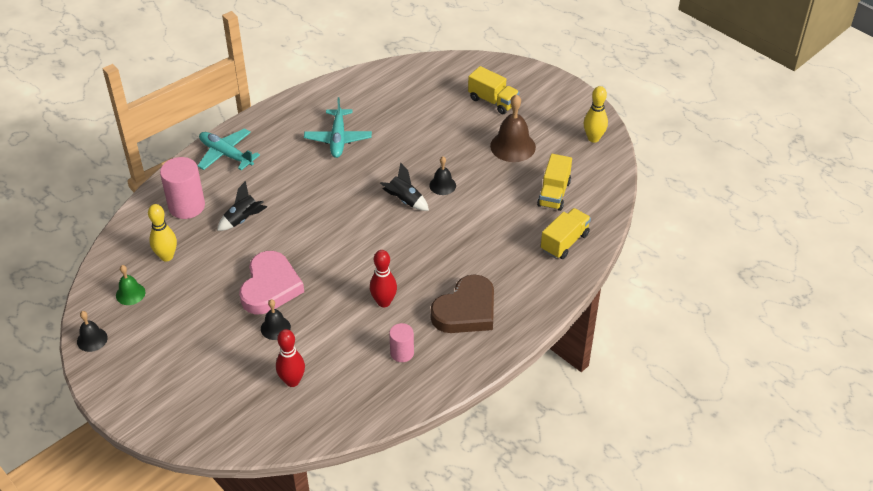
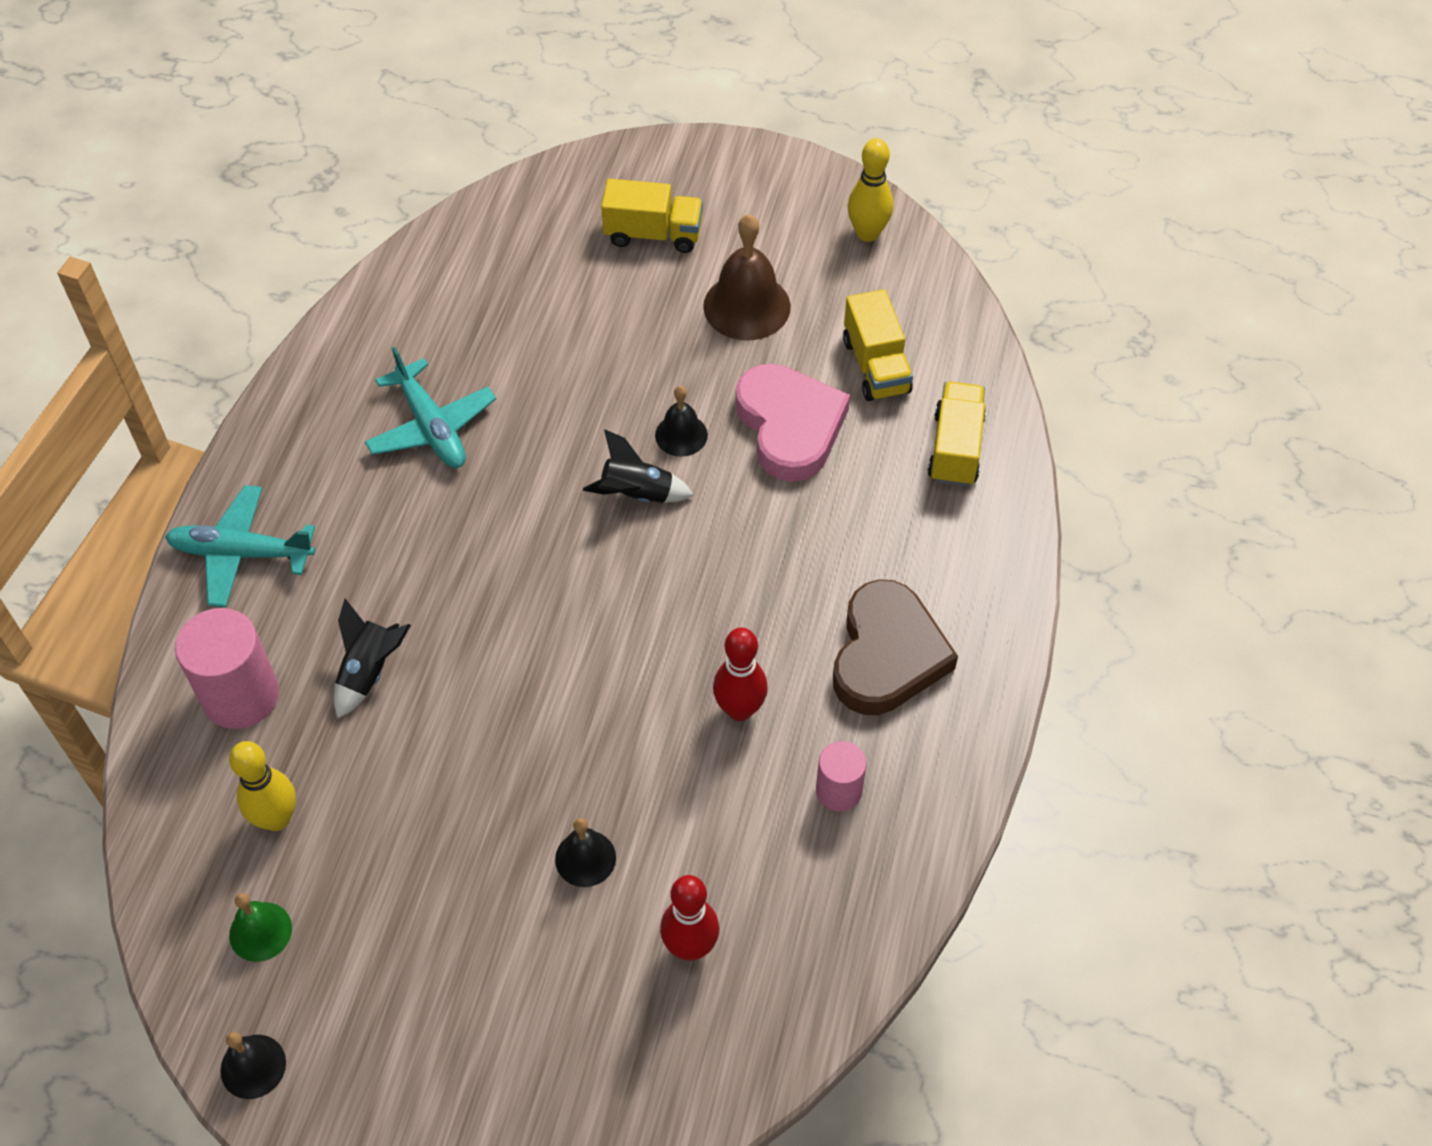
camera: 30 degrees left, 10 degrees up
(270, 287) = (518, 782): pink heart -> pink heart (790, 426)

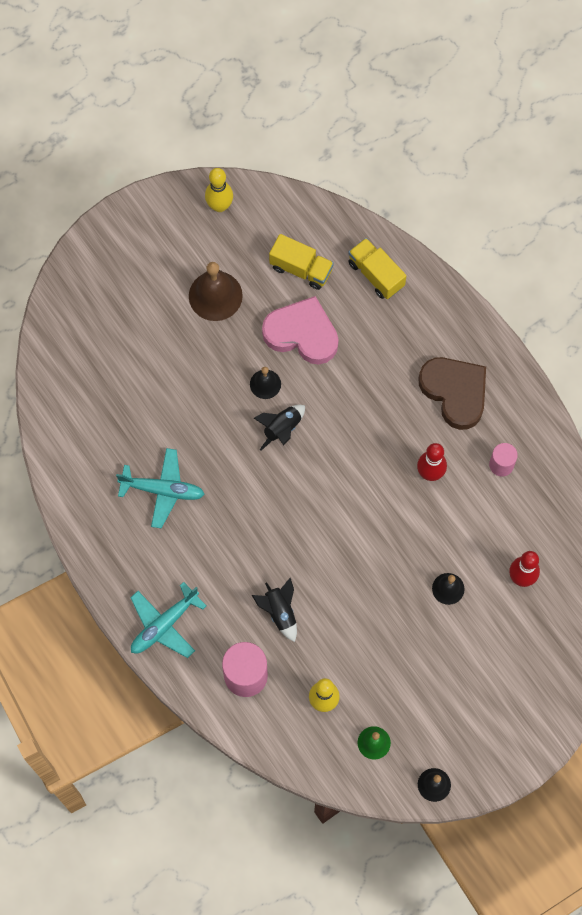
camera: 50 degrees left, 15 degrees up
(653, 234) = (131, 302): yellow truck -> none

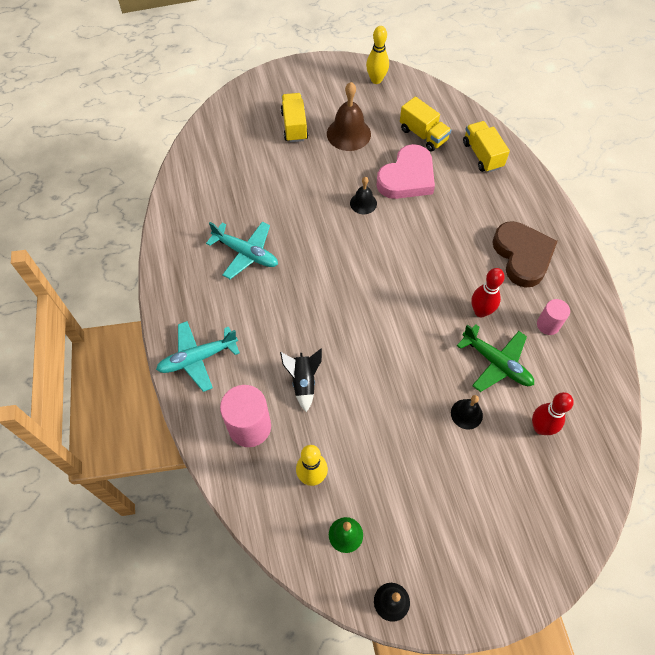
camera: 20 degrees right, 10 degrees down
(148, 306) = (294, 126): none -> yellow truck
(282, 429) = (364, 239): black rocket -> none
(302, 333) = (407, 177): pink heart -> pink heart turned 90 degrees clockwise
(462, 525) = (496, 363): none -> green plane

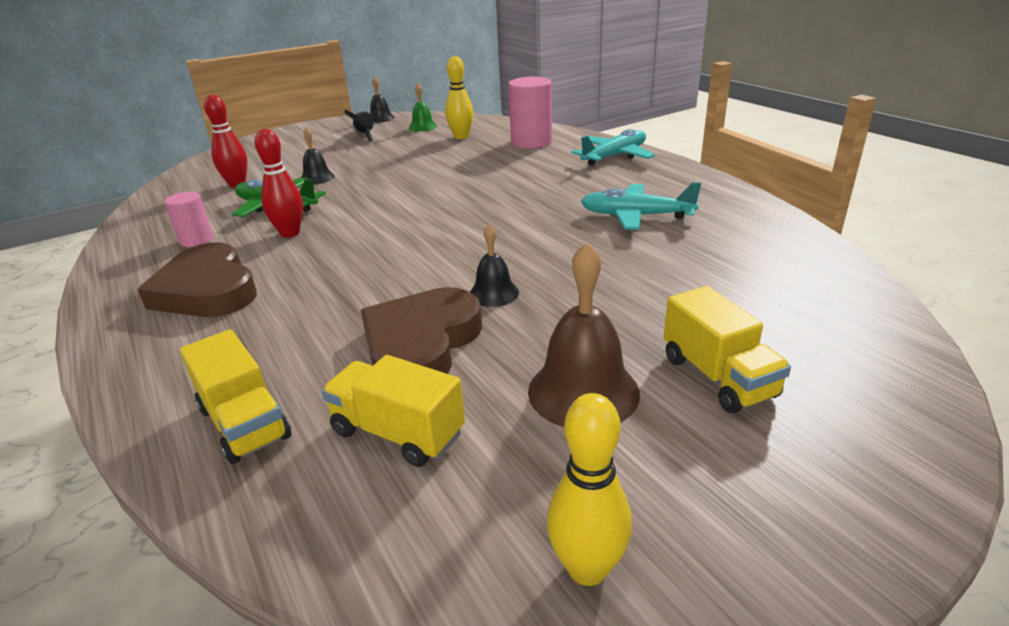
camera: 165 degrees right, 30 degrees down
(303, 382) = (495, 164): black rocket -> black rocket (366, 136)
(407, 177) = (421, 344): pink heart -> brown heart

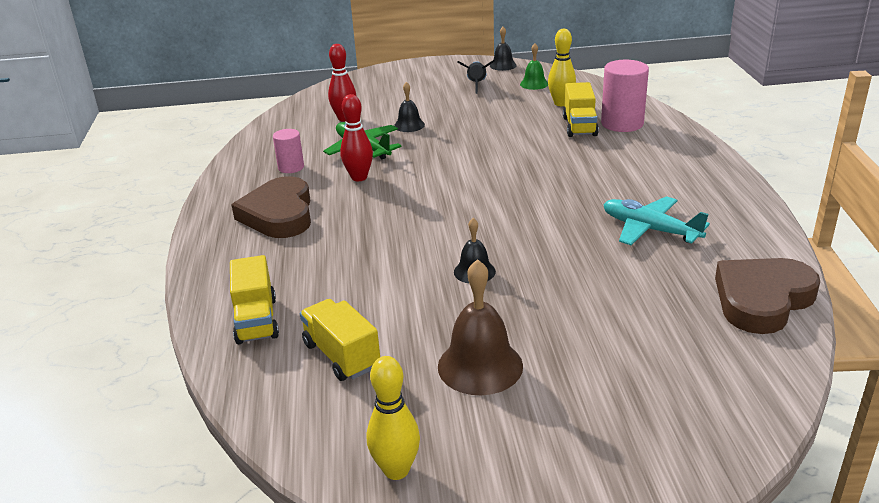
camera: 25 degrees right, 0 degrees up
(421, 344) = (395, 298): brown heart -> brown heart (762, 299)
(615, 156) = (689, 158): turquoise plane -> none
(718, 377) = (586, 386): yellow truck -> yellow truck (579, 126)

